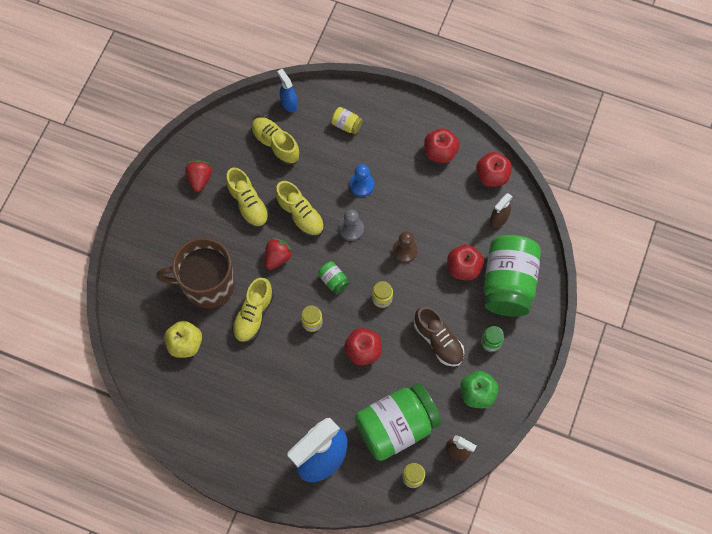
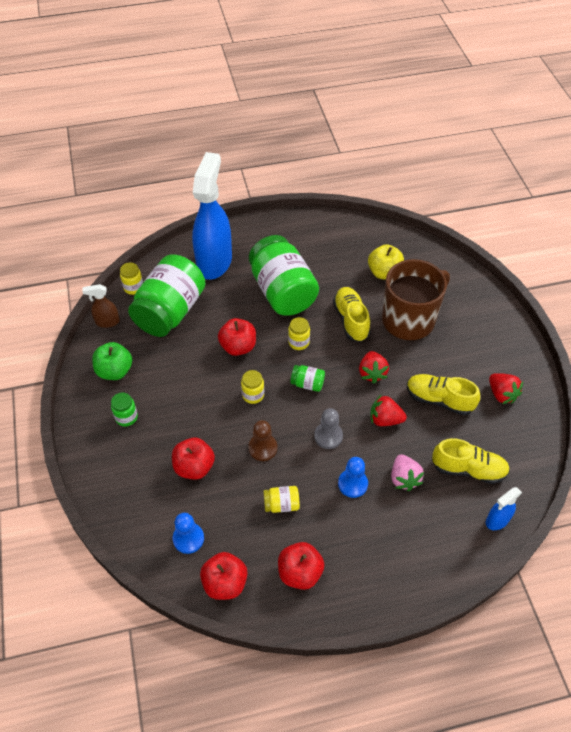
camera: 145 degrees right, 15 degrees down
(289, 103) = (497, 520): blue spray bottle -> blue spray bottle turned 120 degrees clockwise
(300, 215) = (385, 419): yellow shoe -> red strawberry
(324, 166) = (404, 478): none -> pink strawberry
(346, 125) = (420, 537): yellow jar -> yellow jar (281, 504)
(438, 341) = (177, 391): brown shoe -> none
(498, 219) = (188, 538): brown spray bottle -> blue pawn
(508, 283) = (140, 479): green jar -> green jar (283, 292)

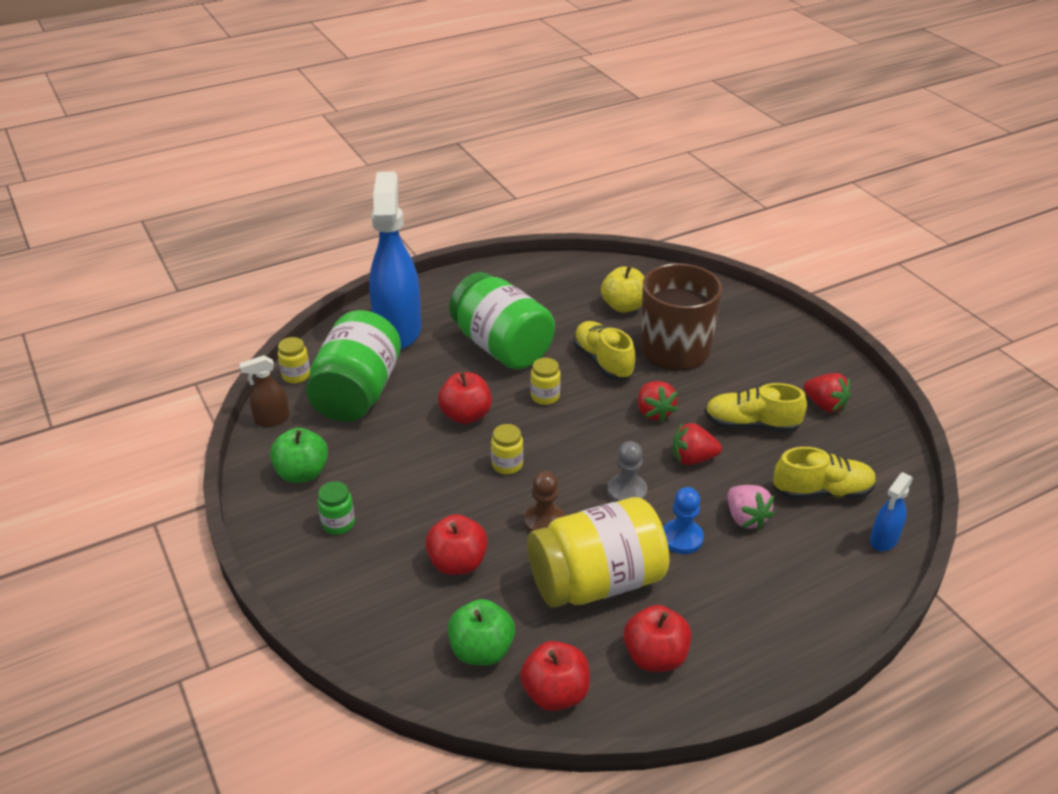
camera: 15 degrees left, 15 degrees down
(188, 538) = (481, 650): blue pawn -> green apple
(281, 504) = (596, 581): yellow jar -> yellow jar, size x2.45
(307, 384) = (575, 439): green jar -> none

